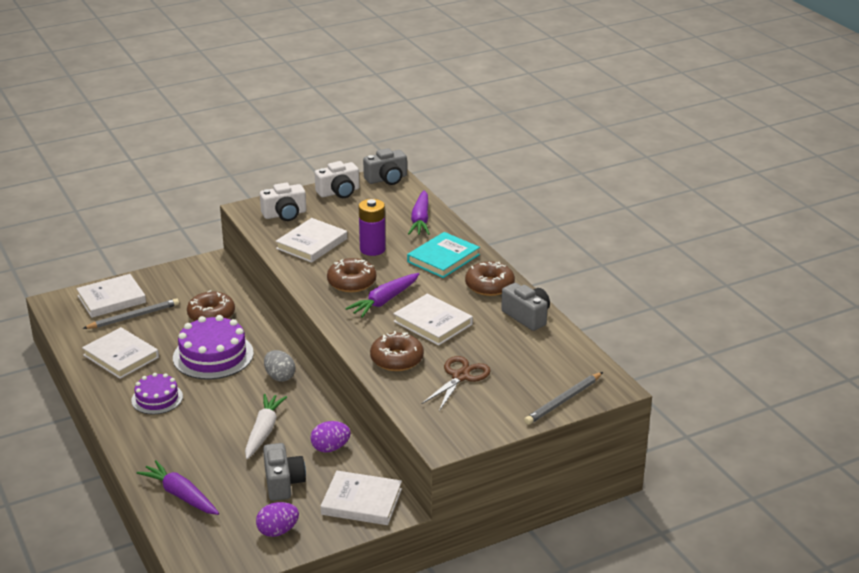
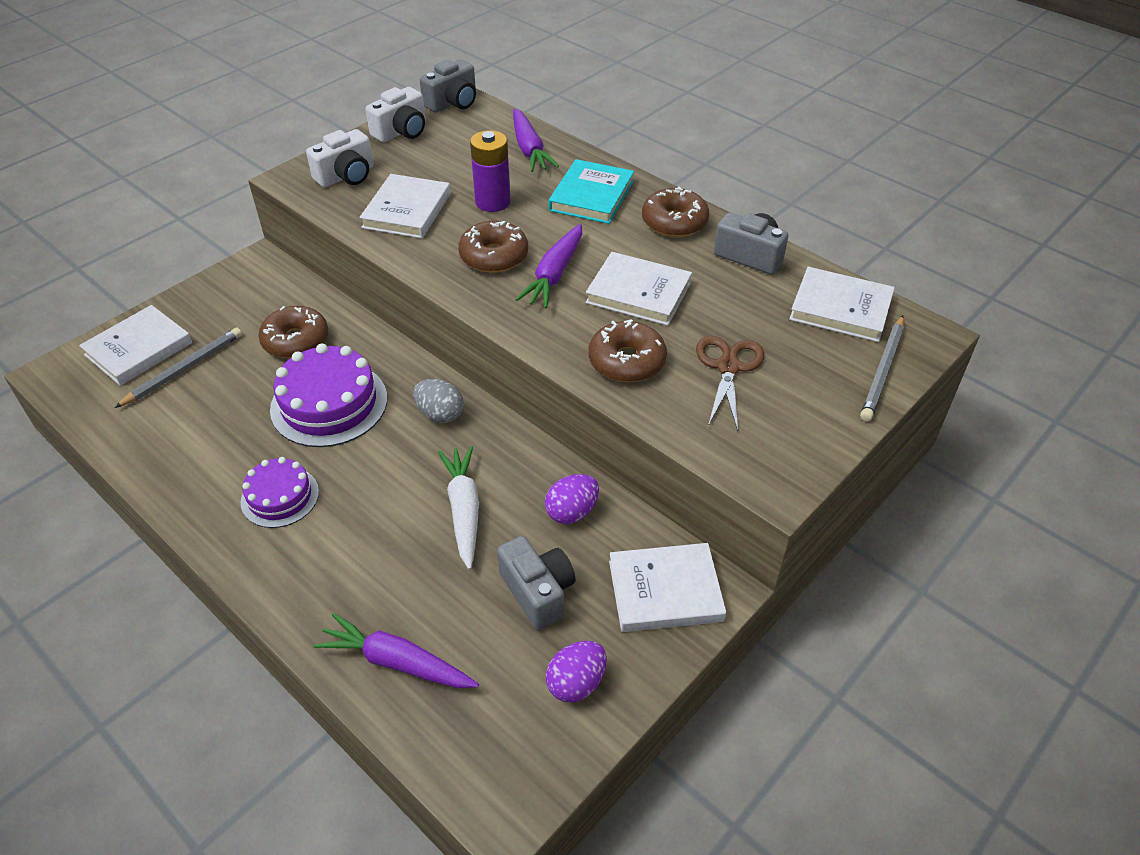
camera: 20 degrees left, 15 degrees up
(121, 356) = (193, 439): white book -> white book (840, 308)

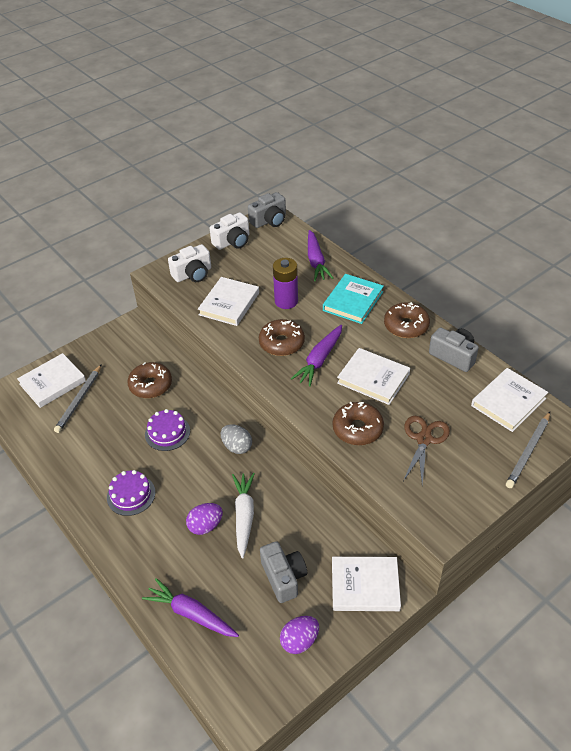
camera: 10 degrees right, 0 degrees up
(183, 369) = (79, 400): grey pencil -> grey pencil turned 150 degrees clockwise
(329, 403) = (167, 432): purple cake -> purple cake, size x0.61
(572, 512) = (313, 524): purple egg -> purple egg (205, 526)
(840, 308) = (508, 402): white book -> white book turned 75 degrees counterclockwise

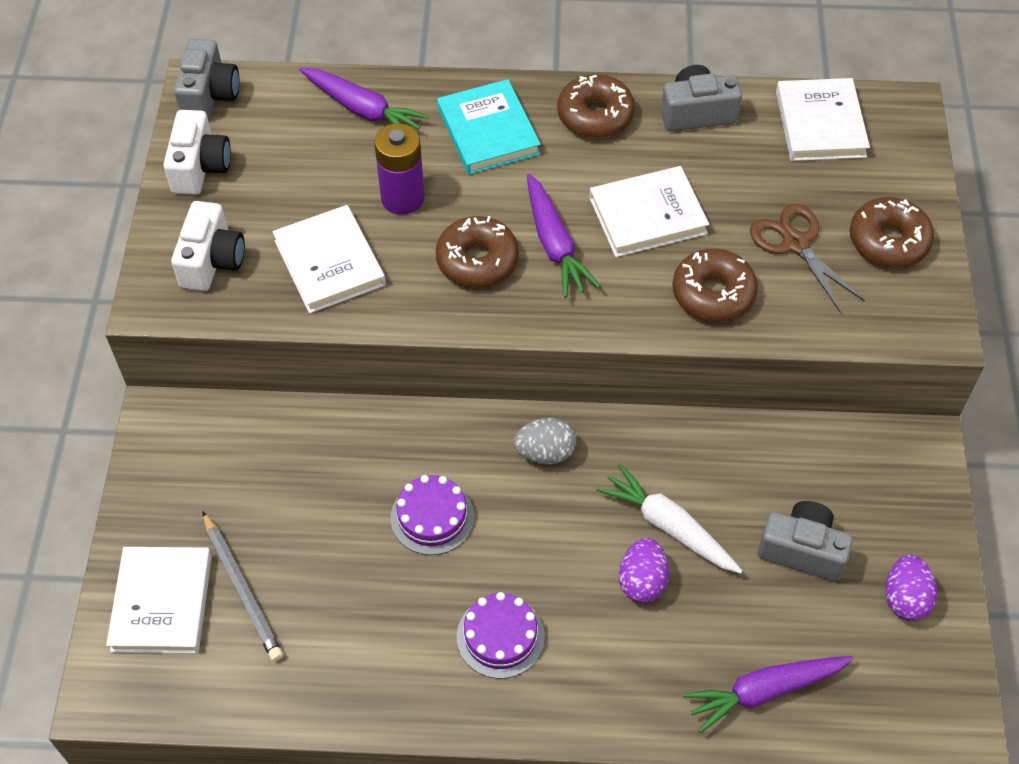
camera: 50 degrees left, 10 degrees up
(150, 385) = (316, 477): brown donut -> brown donut (888, 241)
(365, 586) = (889, 475): white book -> none
(528, 451) = (907, 167): grey pencil -> none

